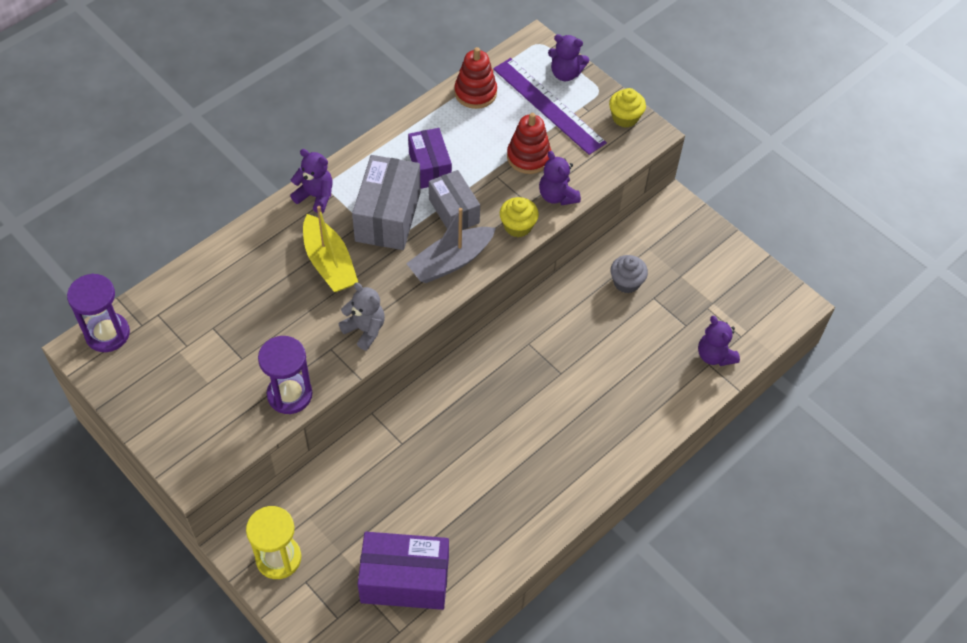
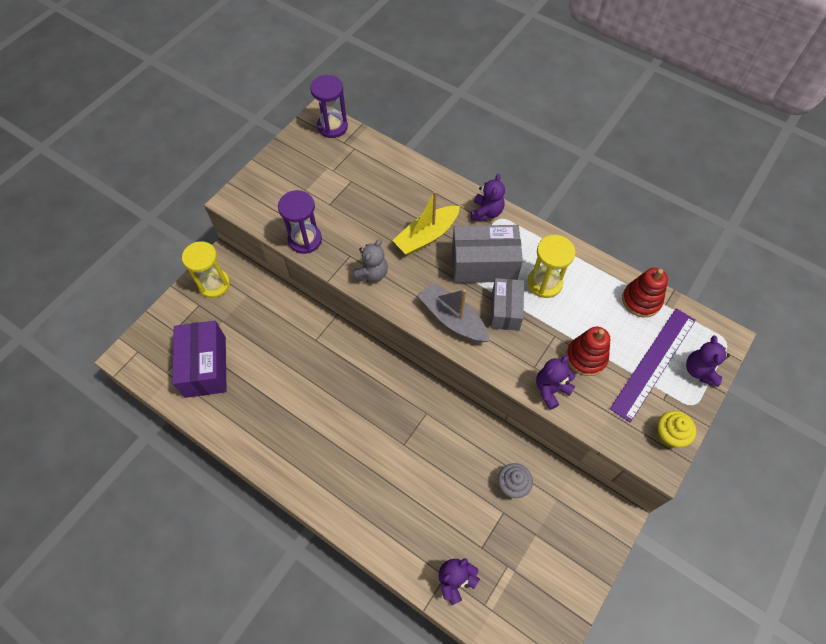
camera: 80 degrees right, 5 degrees up
(429, 167) = (544, 283): purple box -> yellow hourglass
(454, 211) = (505, 310): grey box -> grey box turned 45 degrees counterclockwise
(518, 226) = (506, 363): yellow cupcake -> none

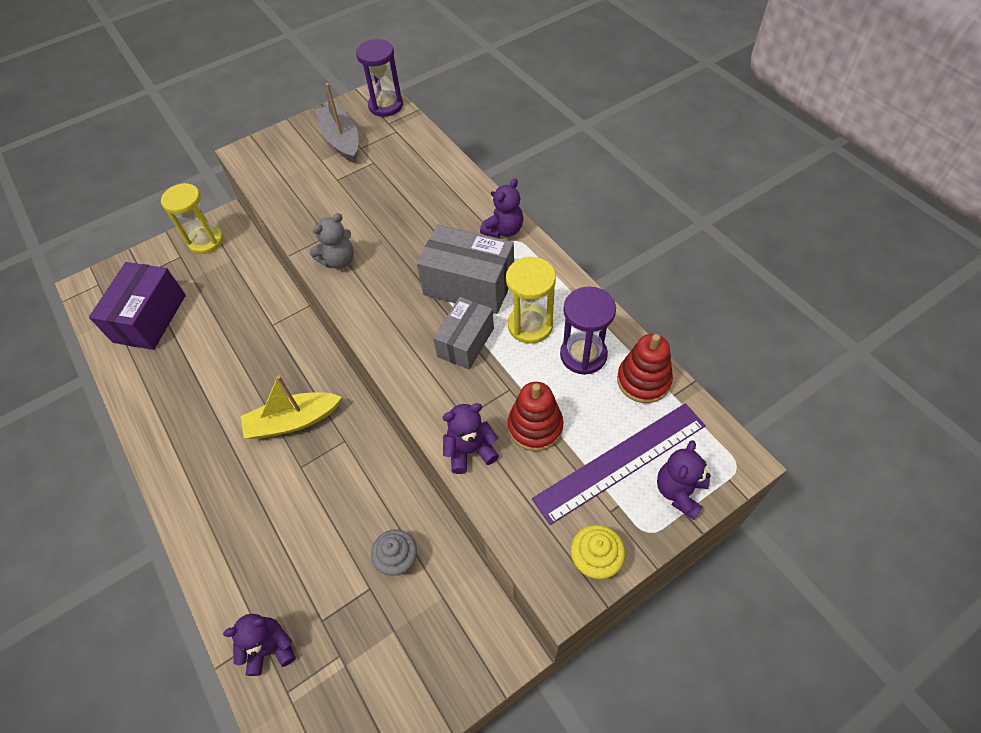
camera: 25 degrees right, 5 degrees down
(305, 240) = (290, 208): purple hourglass -> purple hourglass (583, 355)
(426, 236) = (421, 237): yellow boat -> yellow boat (293, 421)
(453, 319) = (399, 334): grey boat -> grey boat (341, 140)

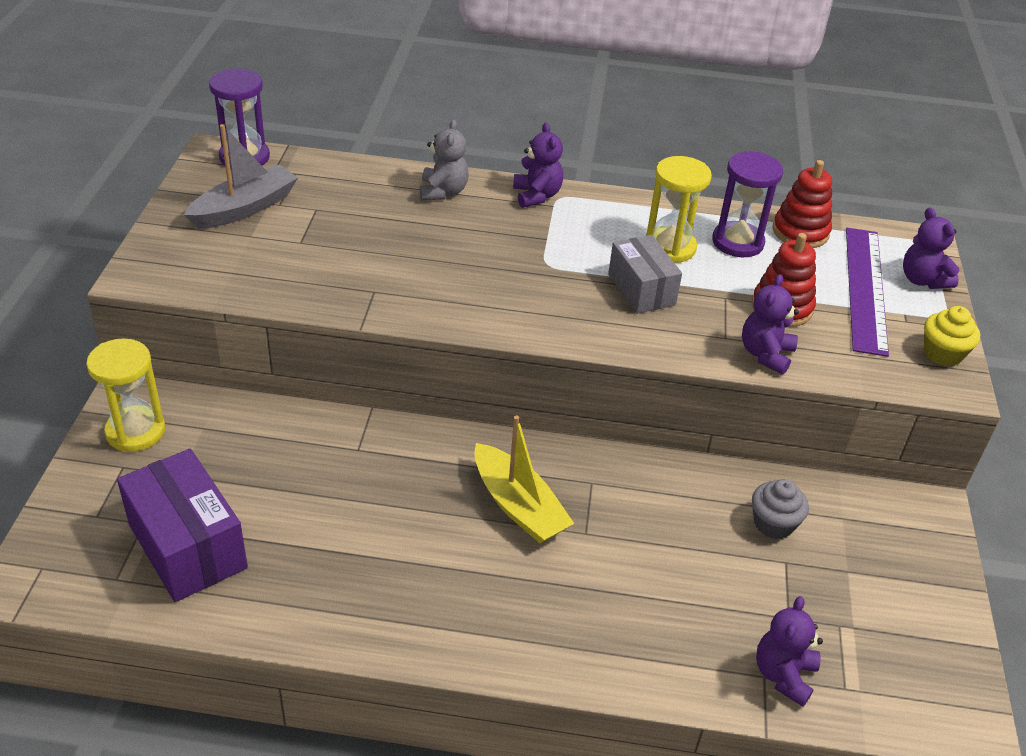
camera: 55 degrees left, 15 degrees down
(293, 421) = (518, 506): yellow boat -> yellow boat turned 60 degrees counterclockwise
(338, 260) = (422, 302): grey teddy bear -> grey teddy bear (443, 192)
(341, 140) = (244, 208): grey boat -> grey boat turned 120 degrees clockwise
(469, 285) = (575, 250): grey box -> none

